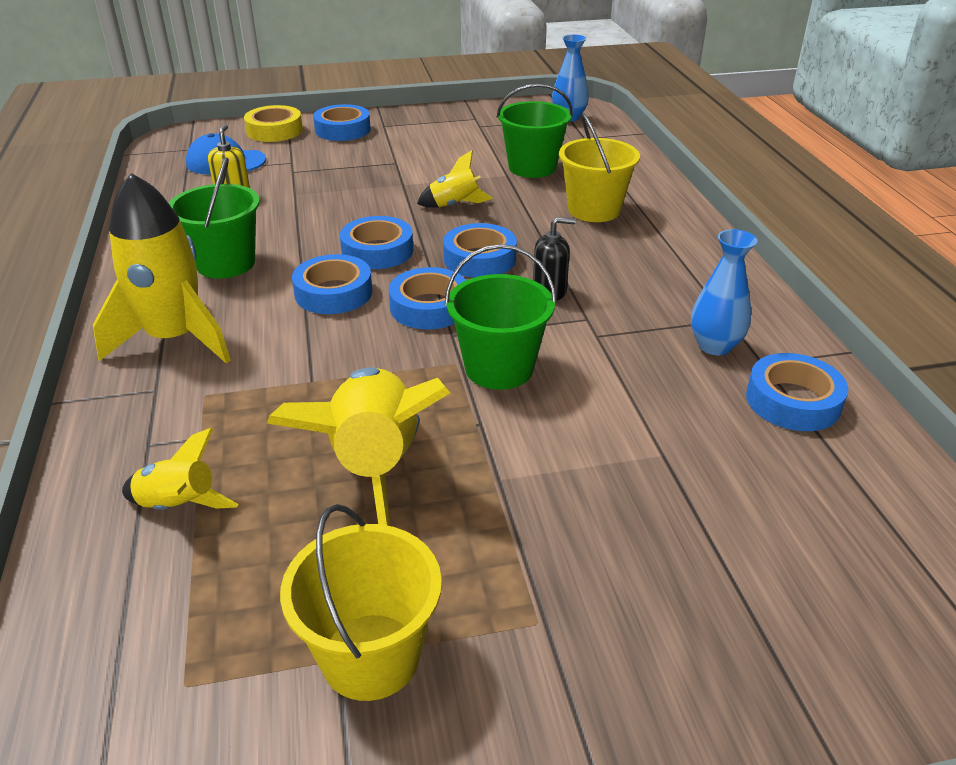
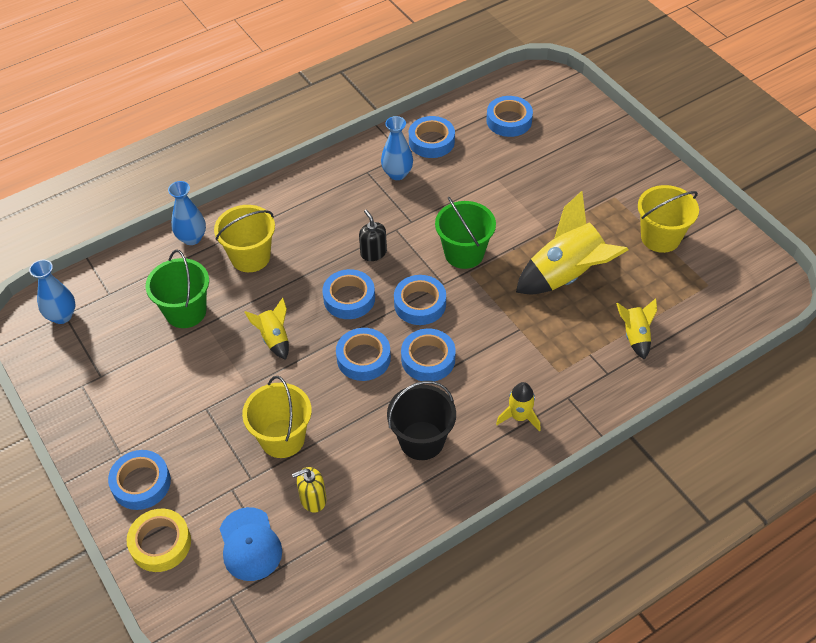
camera: 110 degrees left, 15 degrees up
(175, 339) = (519, 417): yellow rocket -> yellow rocket, size x0.51
(226, 263) = (422, 440): green bucket -> black bucket
(319, 191) = (282, 438): none -> yellow bucket
(645, 182) = (192, 238): none -> blue vase
(845, 525) = (509, 121): none -> blue tape

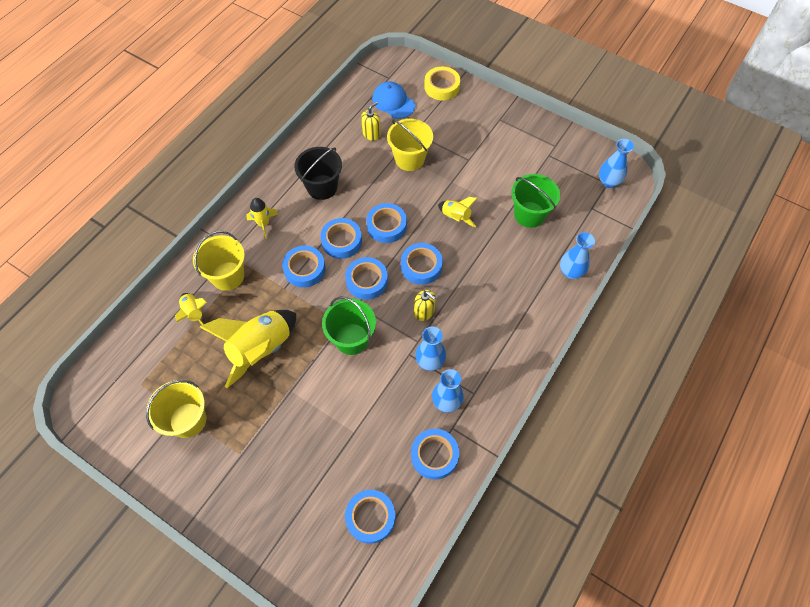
camera: 155 degrees right, 10 degrees up
(141, 483) = (475, 109): blue tape -> blue tape (304, 269)
(250, 257) = (515, 273): yellow bucket -> yellow bucket (228, 276)
(373, 253) = (424, 312): black soap dispenser -> yellow soap dispenser
(394, 209) = (430, 361): none -> blue vase

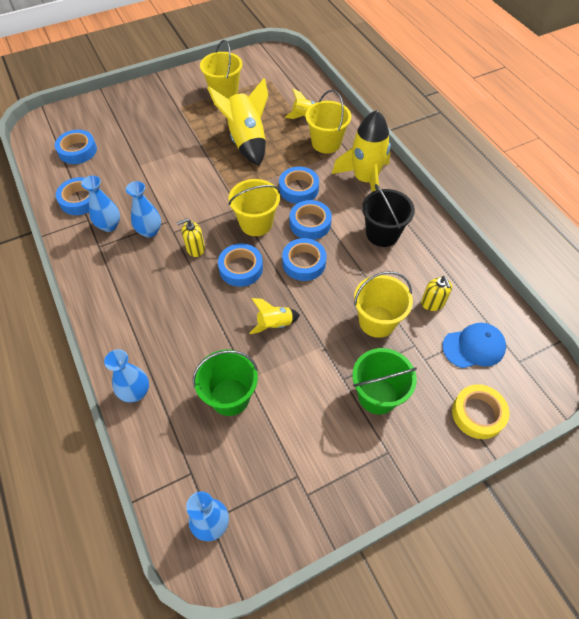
camera: 120 degrees right, 5 degrees down
(263, 223) = (365, 180): yellow rocket -> yellow rocket, size x1.98
(352, 339) = (211, 192): green bucket -> green bucket (377, 395)
(367, 281) = (256, 223): blue tape -> yellow bucket

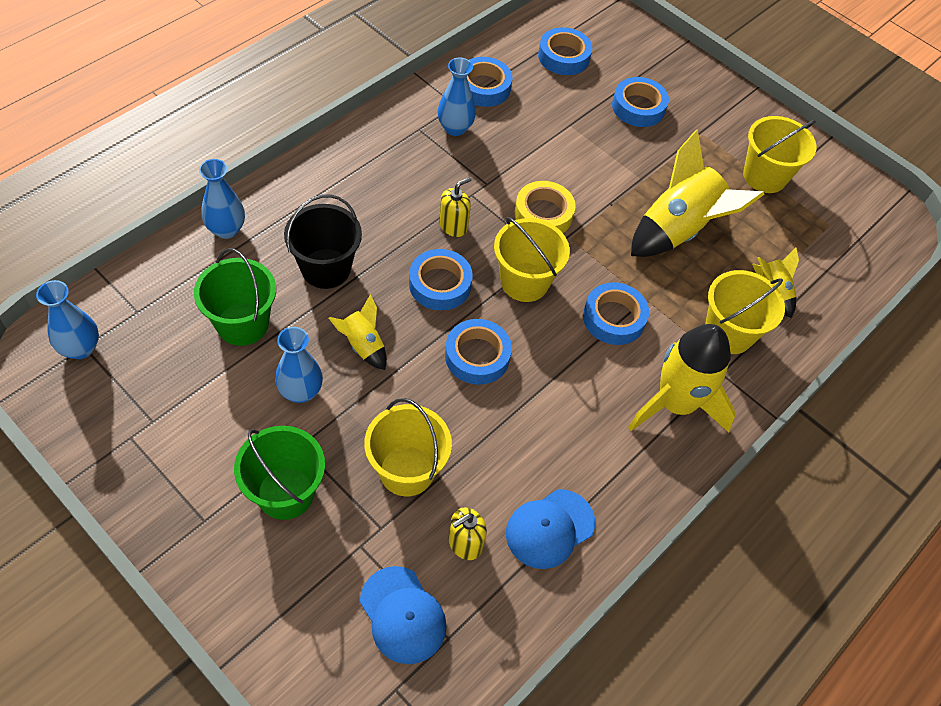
camera: 65 degrees right, 0 degrees up
(149, 231) = (462, 170): blue vase -> blue vase (301, 391)
(195, 248) = (453, 226): yellow soap dispenser -> yellow soap dispenser turned 90 degrees clockwise
(310, 223) = (552, 347): blue tape -> blue tape (638, 107)
(382, 234) = (573, 449): black bucket -> black bucket (326, 268)
(431, 259) = (549, 528): none -> blue cap
(478, 414) = (288, 634): yellow tape -> yellow tape (543, 214)

